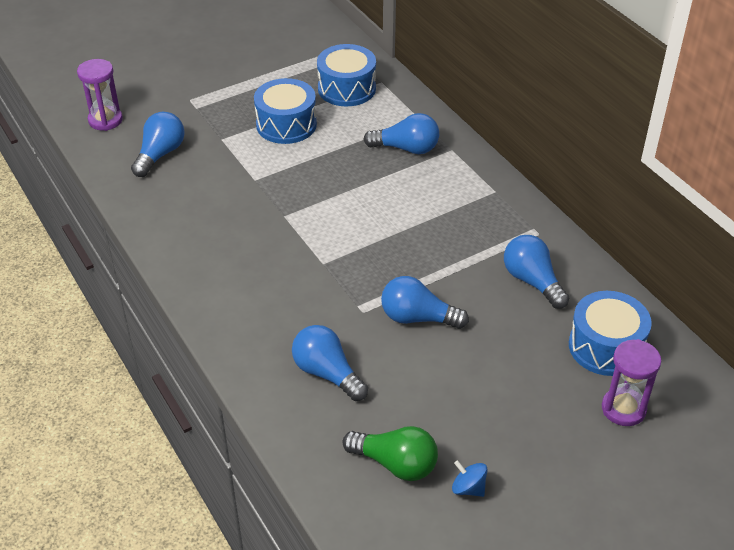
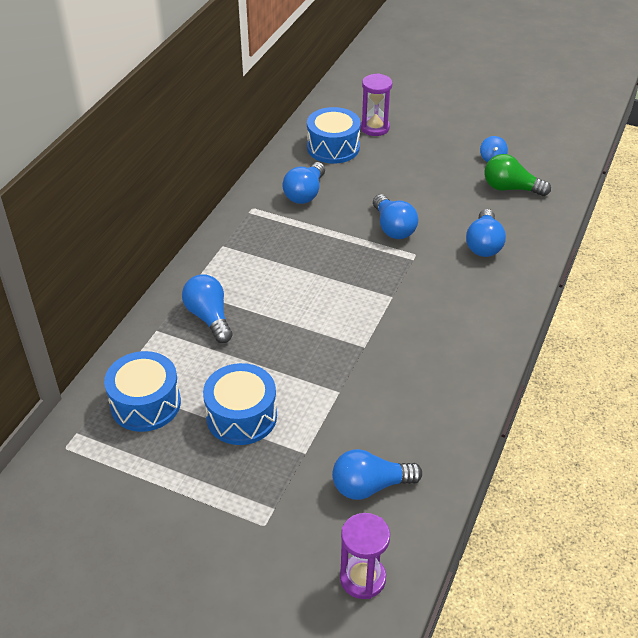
camera: 125 degrees left, 0 degrees up
(395, 464) = (510, 188): green light bulb -> green light bulb turned 60 degrees counterclockwise

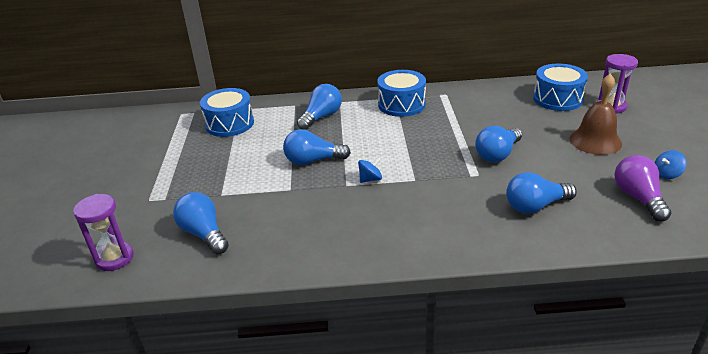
camera: 65 degrees right, 10 degrees down
(241, 416) = (240, 159): blue drum -> blue drum (401, 104)
(305, 193) = (487, 106): blue light bulb -> blue light bulb (313, 160)
(367, 326) = (370, 179): none -> blue spinning top
(419, 165) = (595, 141): none -> brown bell
(510, 188) = (638, 198): green light bulb -> purple light bulb

